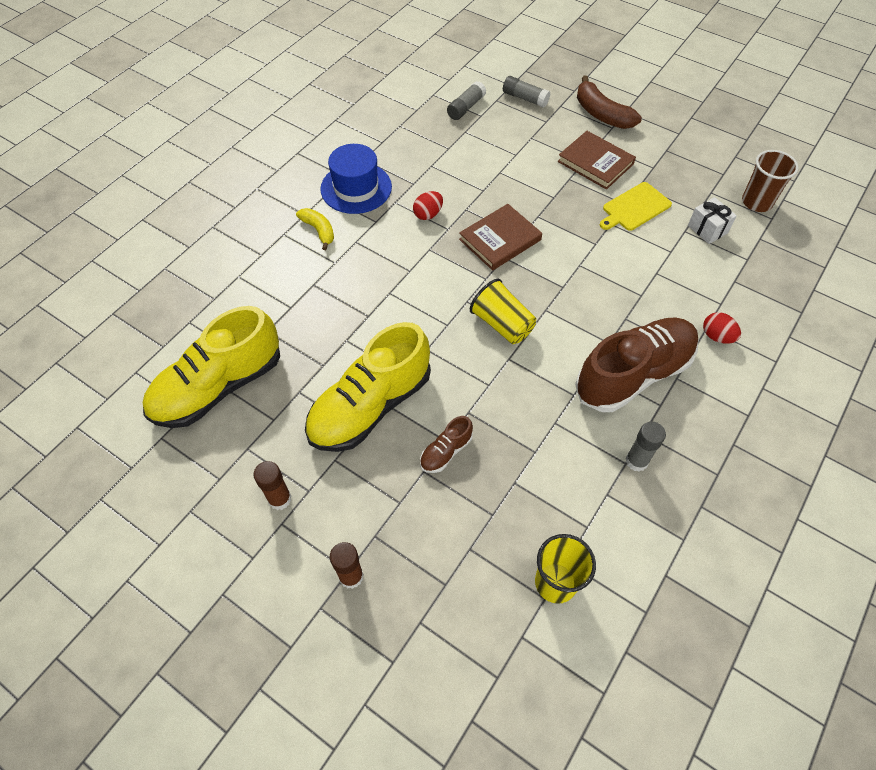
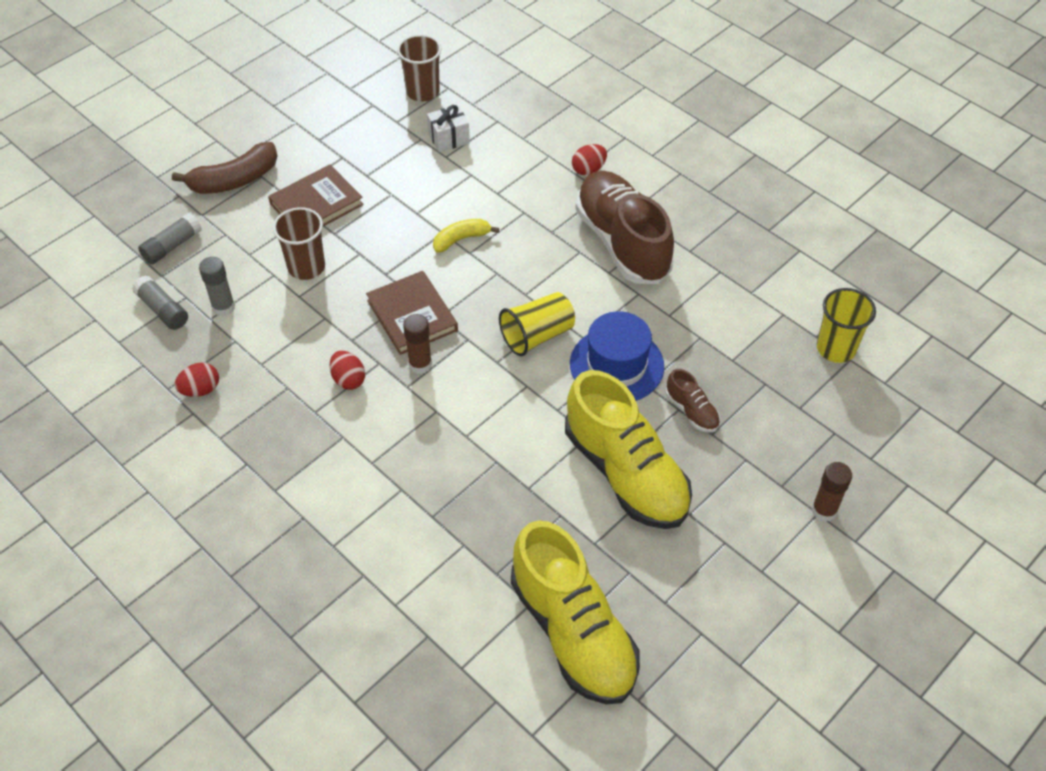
camera: 80 degrees left, 5 degrees down
(280, 499) = (733, 571): brown glue stick -> brown glue stick (420, 364)
(319, 231) = (340, 503): yellow banana -> yellow banana (461, 239)
(356, 188) = (274, 452): blue hat -> blue hat (616, 365)
(402, 141) = (200, 390): none -> red egg
(529, 170) = (306, 267): none -> brown cup
(635, 208) = (400, 187): yellow cutting board -> none
(636, 461) = (719, 263): grey glue stick -> grey glue stick (223, 307)

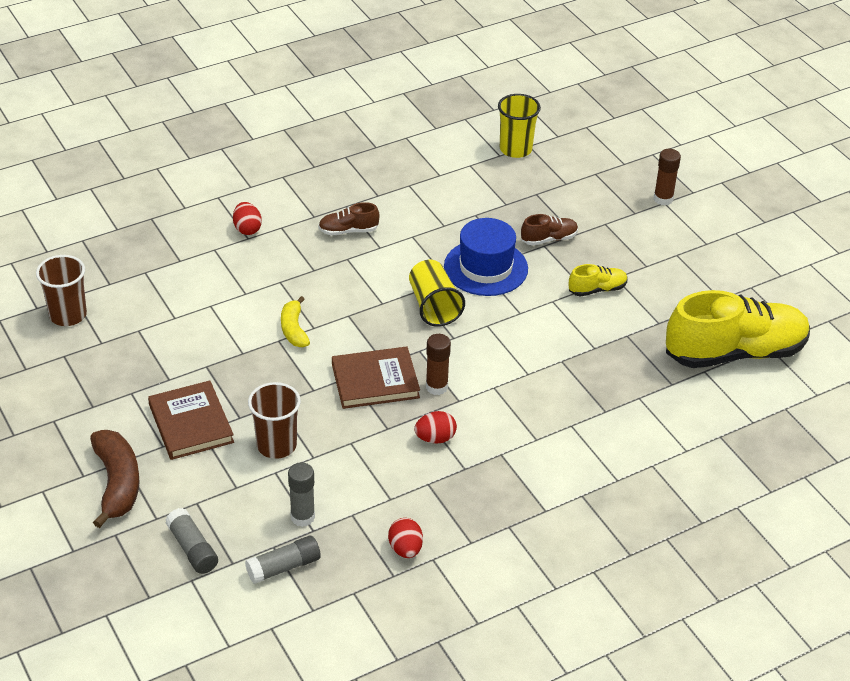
camera: 75 degrees left, 10 degrees down
(449, 138) = (150, 310): white gift -> none
(622, 242) = (348, 231): brown shoe -> brown shoe, size x0.43
(626, 473) = (597, 289): yellow shoe -> yellow shoe, size x0.43

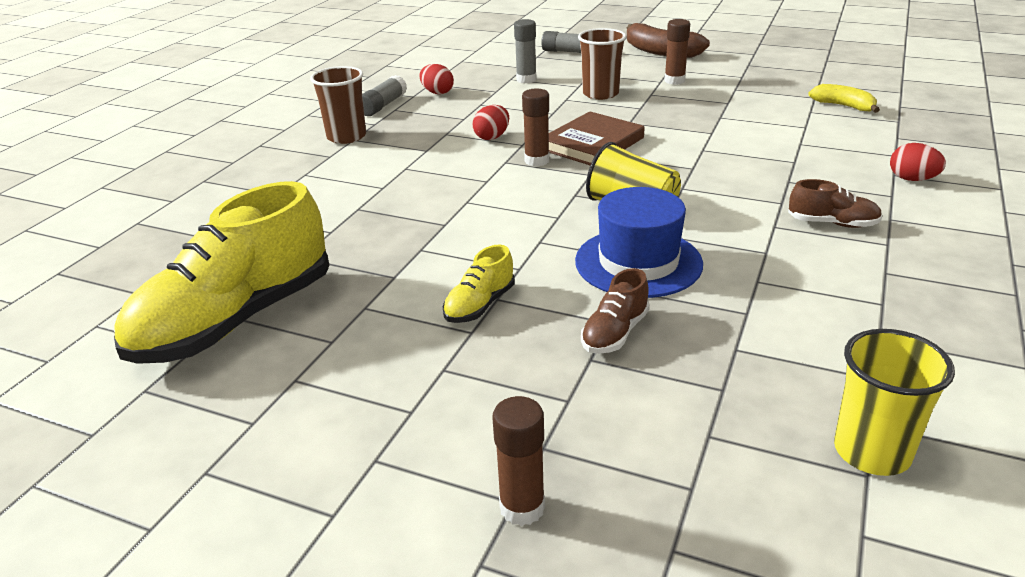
camera: 145 degrees right, 10 degrees down
(68, 315) = (875, 84): brown cup -> brown cup (346, 137)
(191, 423) = (674, 81): brown book -> brown glue stick
(284, 567) = (504, 64): grey glue stick -> grey glue stick (383, 106)
(294, 329) = (714, 142): yellow banana -> yellow banana (843, 106)
(348, 231) = (832, 223): brown shoe -> brown shoe turned 60 degrees clockwise

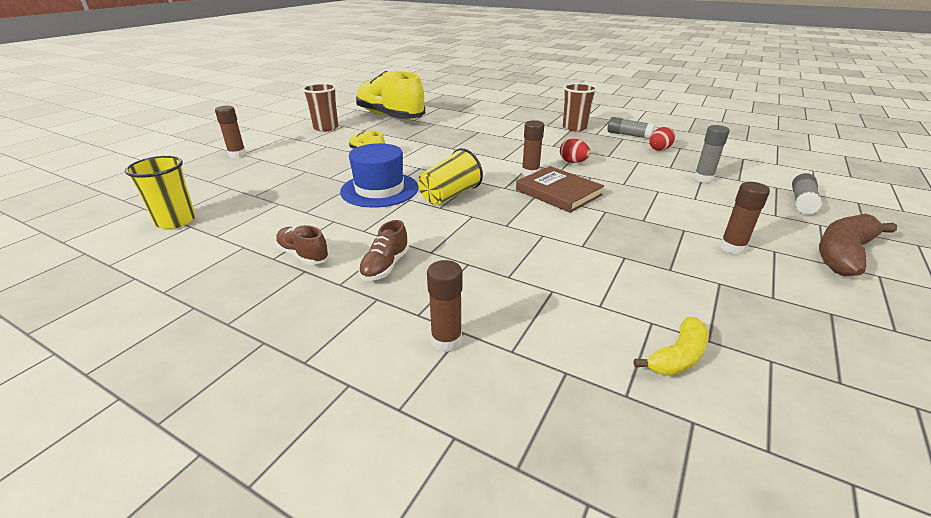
camera: 95 degrees right, 0 degrees up
(600, 94) = (676, 205): brown cup -> brown cup (326, 128)
(615, 333) = (319, 177): brown shoe -> brown shoe (303, 255)
(912, 179) = (446, 340): red egg -> brown glue stick

